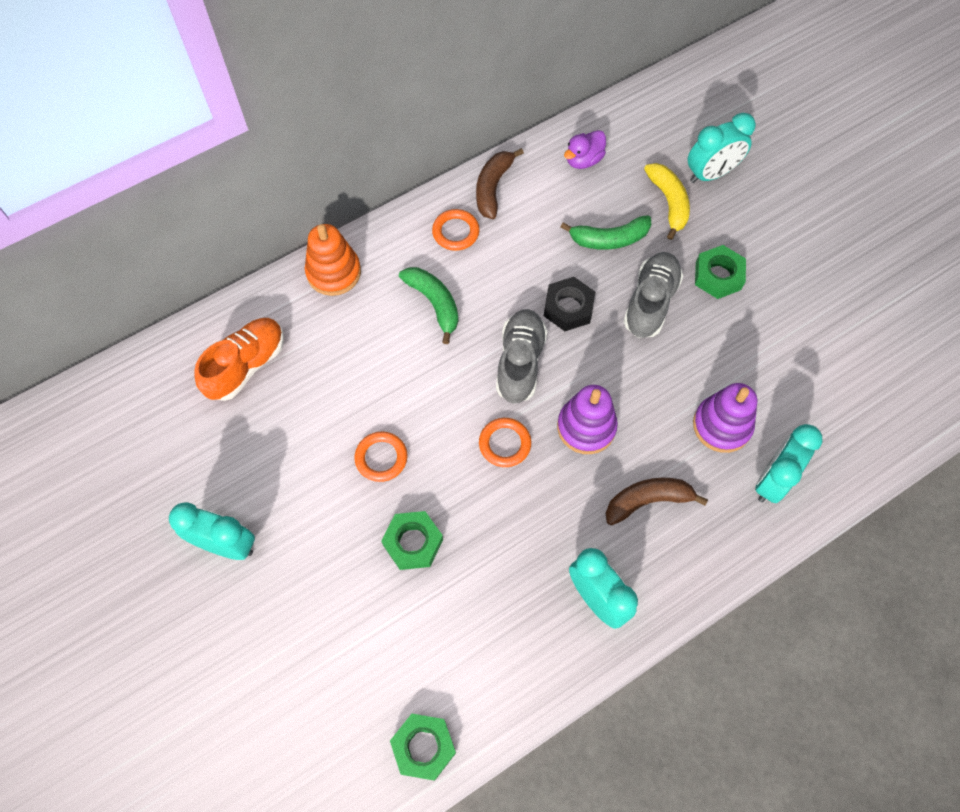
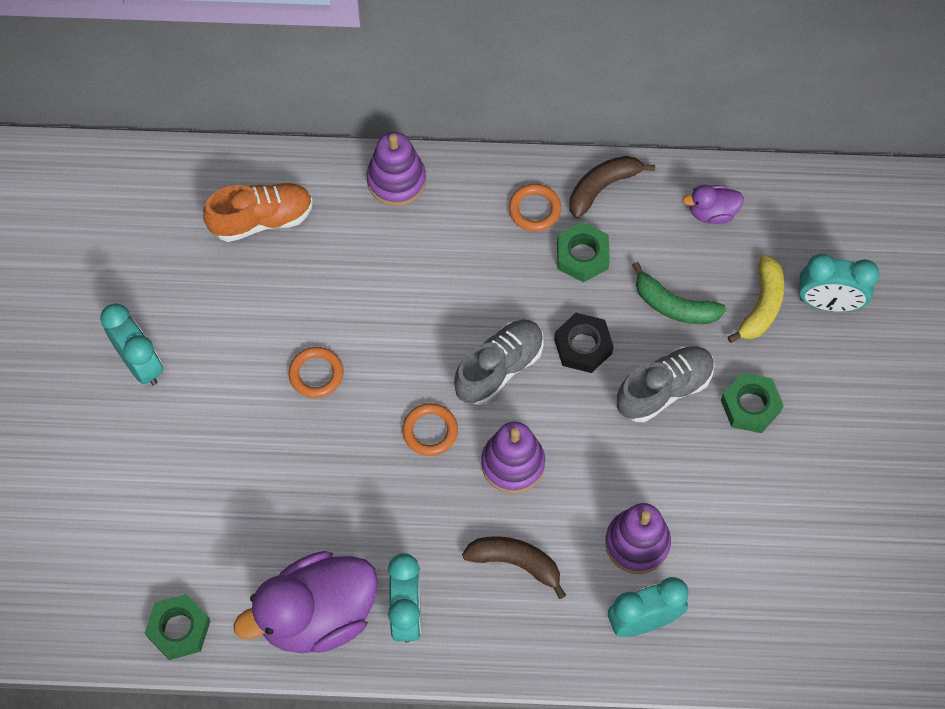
camera: 35 degrees right, 0 degrees up
(334, 272) = (396, 180): orange stacking toy -> purple stacking toy
(413, 542) = (290, 463): green nut -> green nut (582, 256)
(434, 303) = (464, 265): green banana -> none
(529, 651) = (317, 615): none -> purple duck

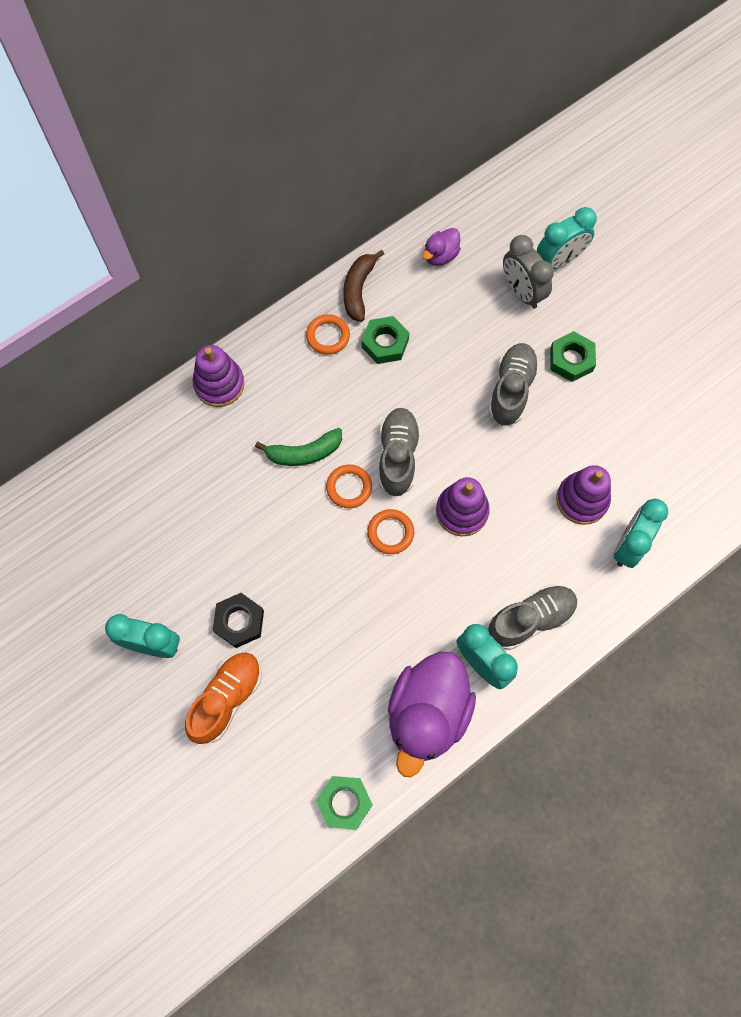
camera: 40 degrees left, 5 degrees up
(262, 219) = (150, 479): orange shoe -> orange shoe (227, 698)
(316, 374) = (281, 555): orange ring -> orange ring (349, 487)
(487, 610) = (530, 619): none -> grey shoe
(516, 563) = (520, 573): brown banana -> none
(583, 346) = (437, 401): black nut -> black nut (239, 621)
(674, 305) = (469, 332): green banana -> green banana (304, 453)
(761, 305) = (522, 292): yellow banana -> grey clock

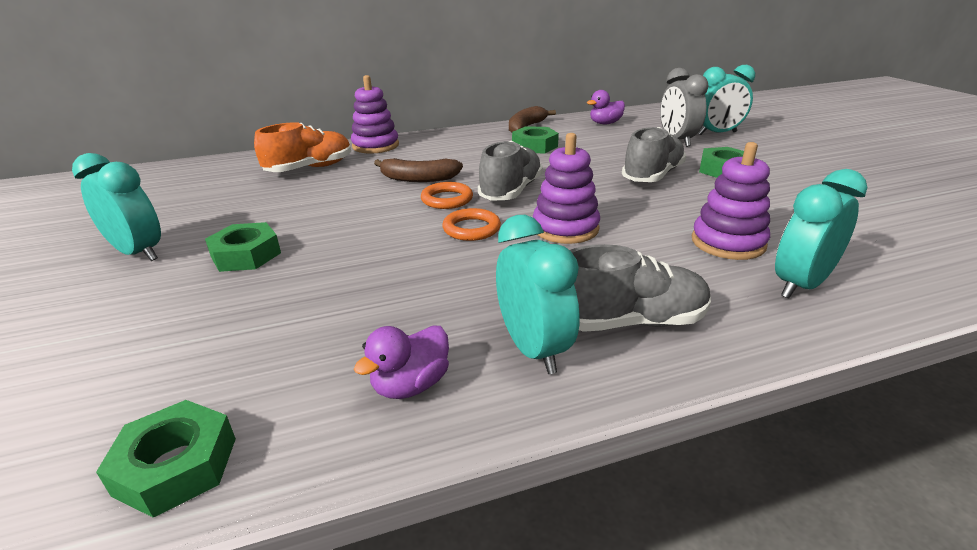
camera: 20 degrees right, 40 degrees down
(227, 698) = (157, 307): orange shoe -> orange shoe (310, 168)
(239, 621) = (246, 255): black nut -> green nut
(304, 453) = (418, 179): green banana -> brown banana
(328, 336) = (486, 139): orange ring -> none
(427, 714) = (411, 385): purple duck -> purple duck, size x0.47

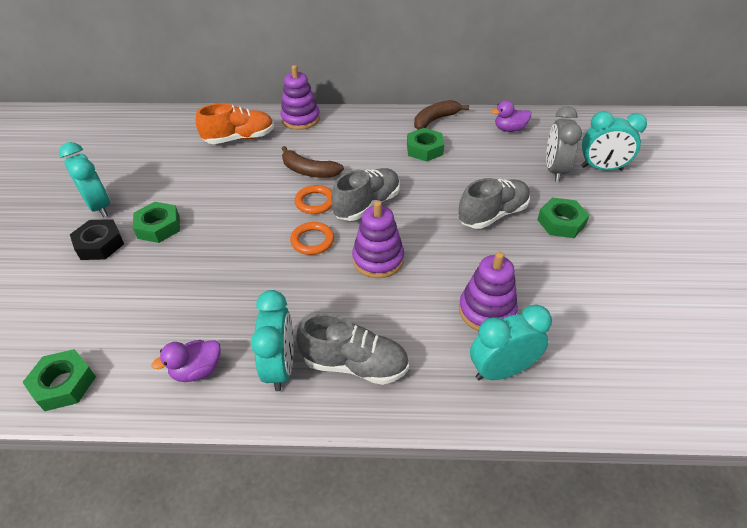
camera: 20 degrees right, 15 degrees up
(159, 288) = (100, 244): none -> black nut

